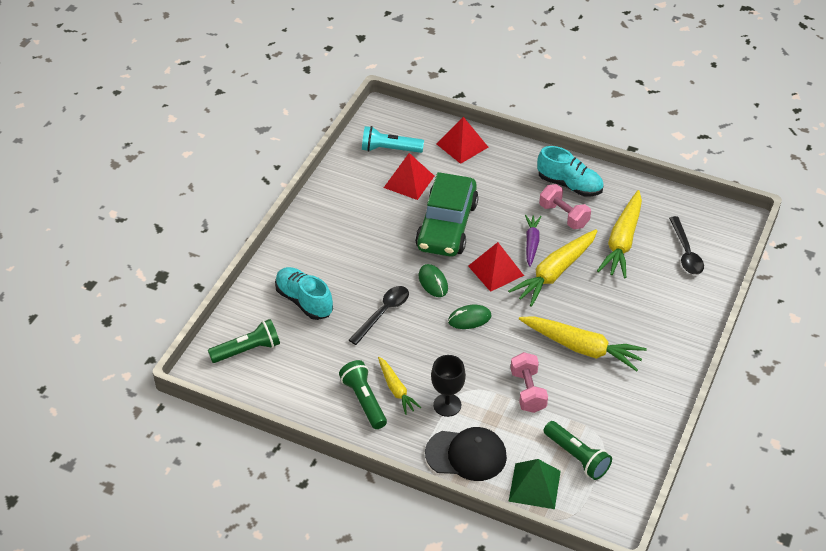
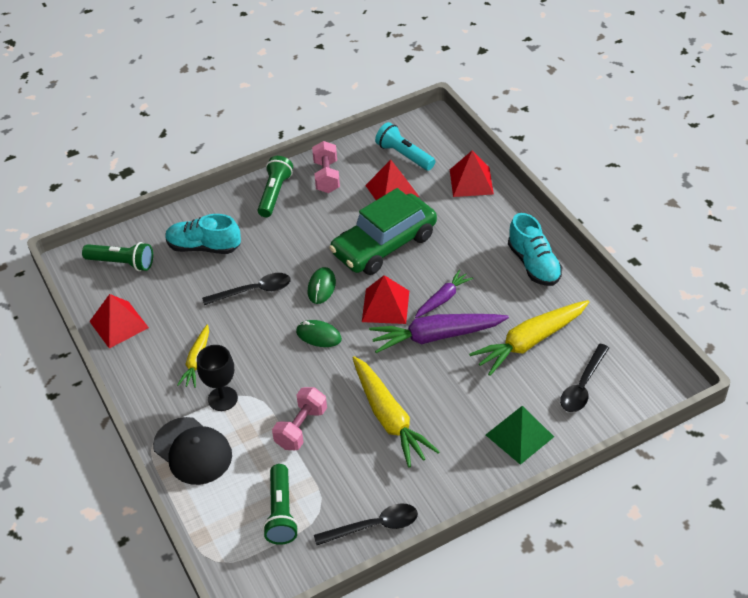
camera: 40 degrees right, 0 degrees up
(300, 398) = (118, 324): none -> red pyramid
(304, 301) = (204, 247): turquoise shoe -> turquoise shoe turned 75 degrees counterclockwise
(364, 400) = (163, 355): green flashlight -> green flashlight (275, 194)
(534, 486) = (219, 514): green pyramid -> green pyramid (519, 435)
(555, 273) = (436, 336): yellow carrot -> purple carrot
(563, 216) = (498, 289): pink dumbbell -> pink dumbbell (327, 177)
(648, 426) = (374, 526): none -> black spoon

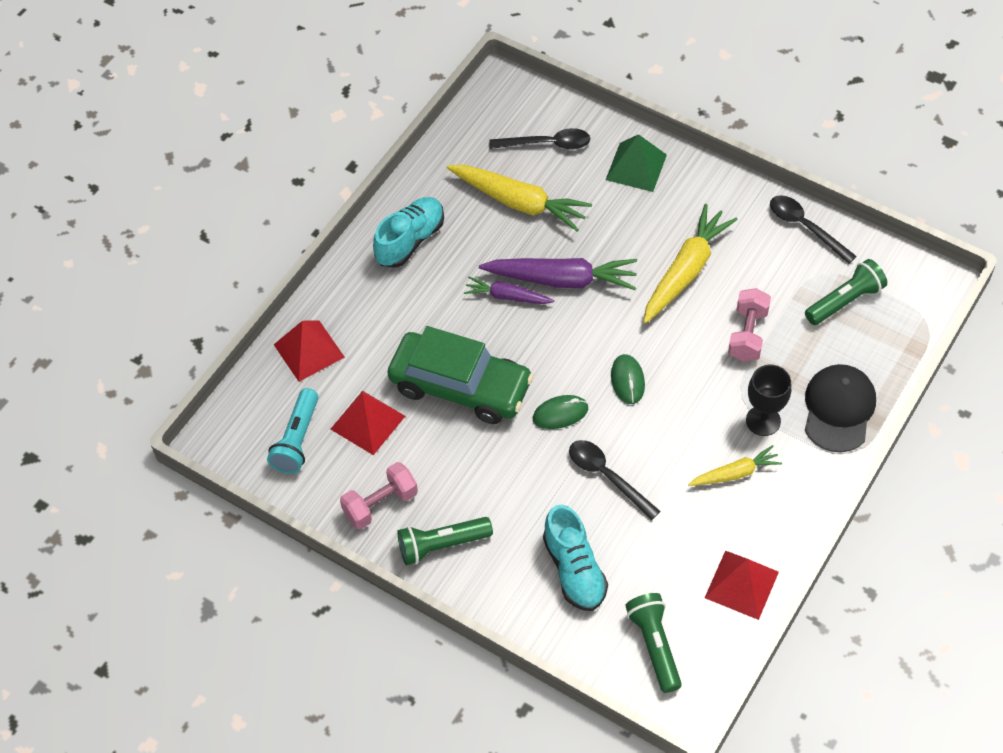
camera: 120 degrees left, 10 degrees up
(301, 428) = (747, 334): pink dumbbell -> pink dumbbell turned 75 degrees counterclockwise
(385, 306) = (549, 341): red pyramid -> none
(436, 336) = (562, 279): purple carrot -> purple carrot turned 45 degrees counterclockwise

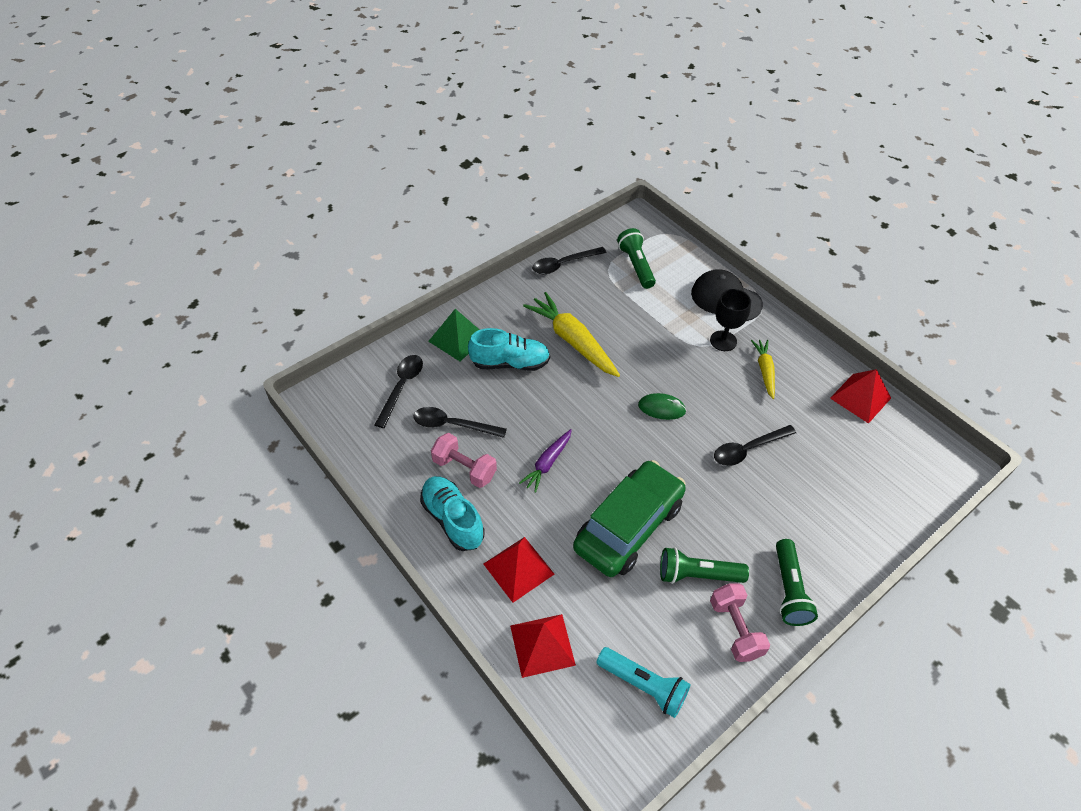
camera: 75 degrees left, 5 degrees down
(367, 422) = (642, 614): red pyramid -> red pyramid (518, 569)
(519, 202) = (453, 425): yellow carrot -> black spoon
(560, 413) = (679, 462): green mouse -> none
(562, 279) = (546, 420): purple carrot -> none
(574, 570) = (830, 498): turquoise shoe -> turquoise shoe (510, 363)
(654, 645) = (906, 466): green flashlight -> green flashlight (697, 574)
(747, 334) = (645, 325): pink dumbbell -> pink dumbbell (464, 468)

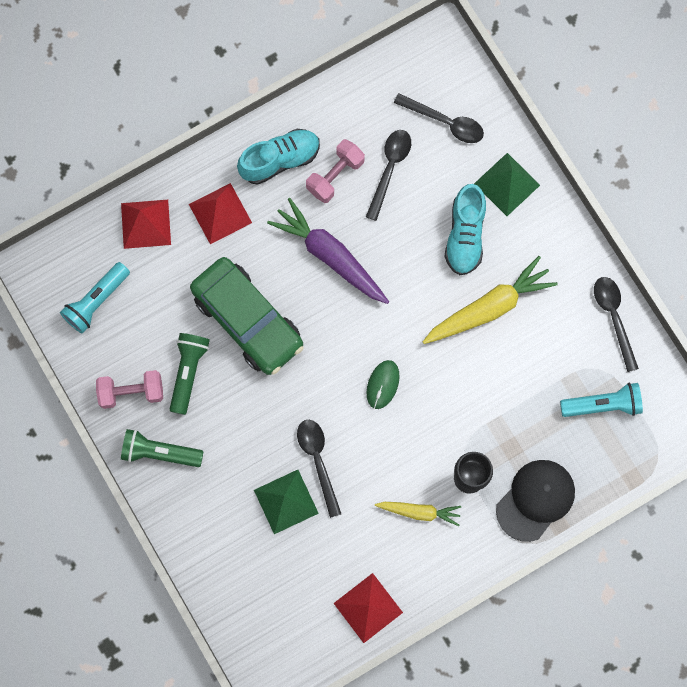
camera: 100 degrees right, 25 degrees up
(547, 463) = (330, 256): purple carrot -> purple carrot, size x1.75
(636, 265) = (603, 405): green flashlight -> turquoise flashlight
(794, 470) = (286, 501): none -> green pyramid

